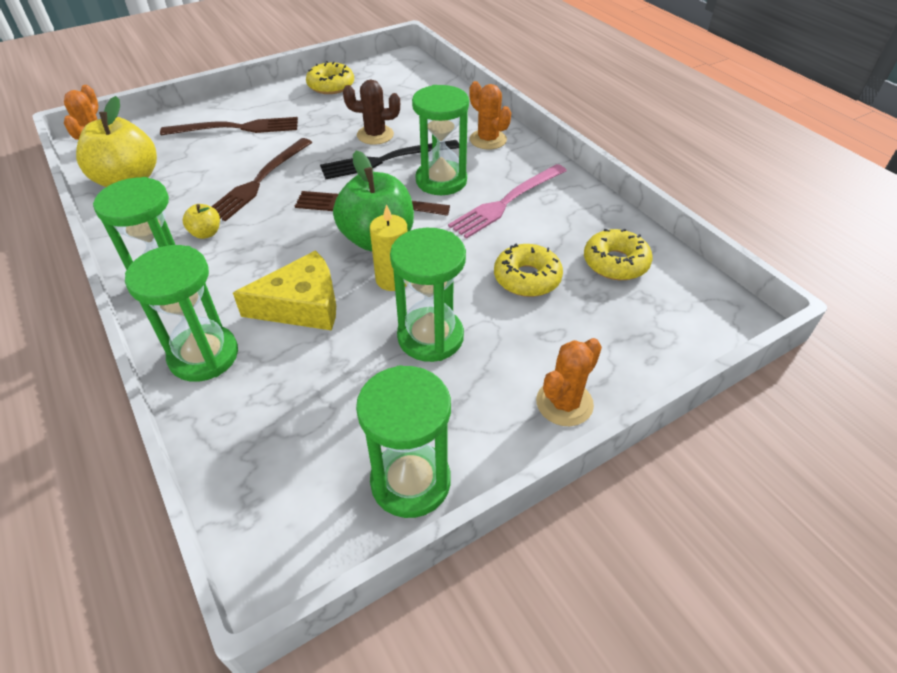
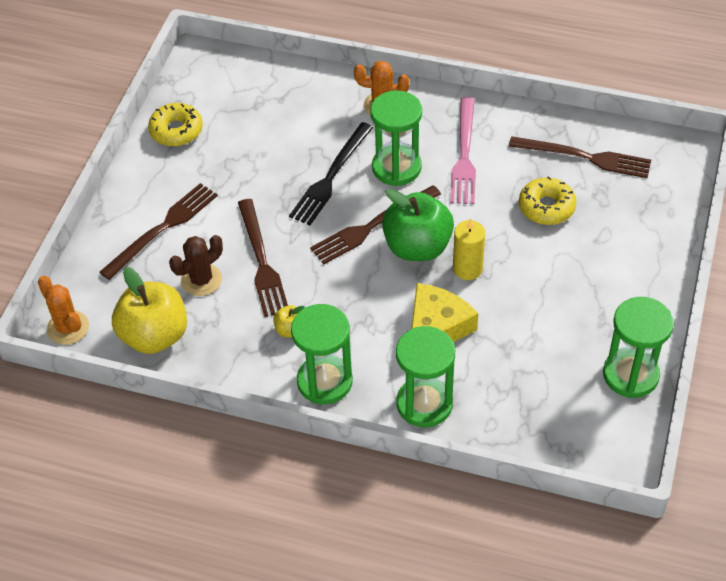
camera: 40 degrees left, 5 degrees up
(375, 135) = (289, 158): brown cactus -> brown cactus (201, 280)
(430, 337) = (539, 289): green hourglass -> none
(564, 403) = (655, 273): orange cactus -> none
(615, 263) = (585, 157): yellow donut -> brown fork

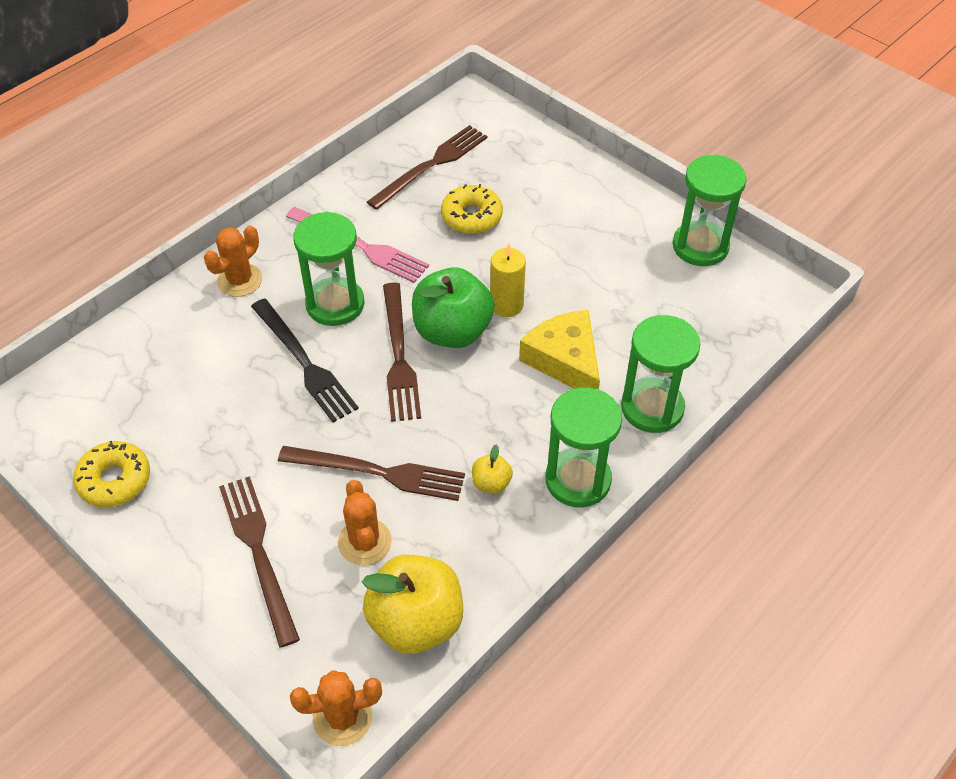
camera: 65 degrees left, 0 degrees up
(201, 280) = (364, 542): brown cactus -> orange cactus

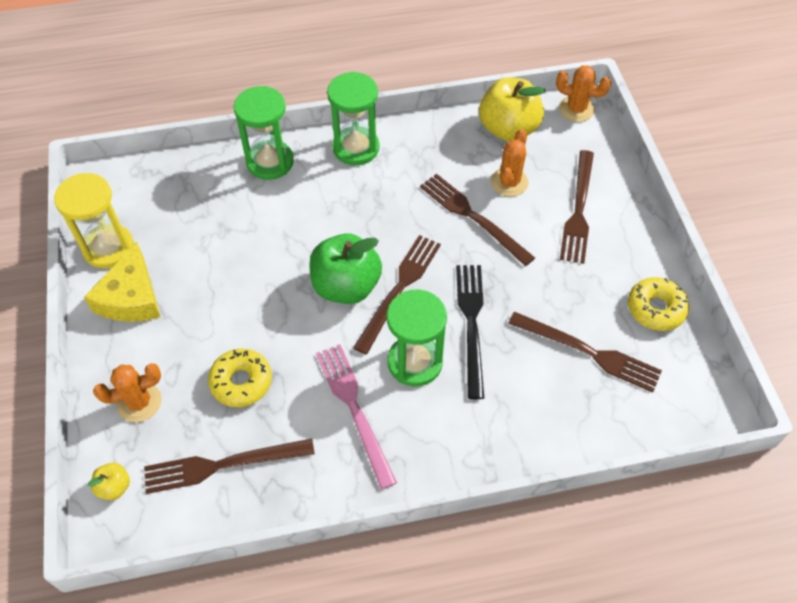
camera: 145 degrees left, 5 degrees up
(170, 398) = (588, 352): none -> brown fork
(239, 280) = (478, 435): orange cactus -> orange cactus (139, 402)
(491, 483) = (408, 173): yellow apple -> yellow apple (114, 487)
(506, 305) = (289, 284): yellow candle -> none
(565, 360) = (290, 221): yellow cheese -> yellow cheese (131, 297)
(700, 246) = (108, 248): green hourglass -> yellow hourglass

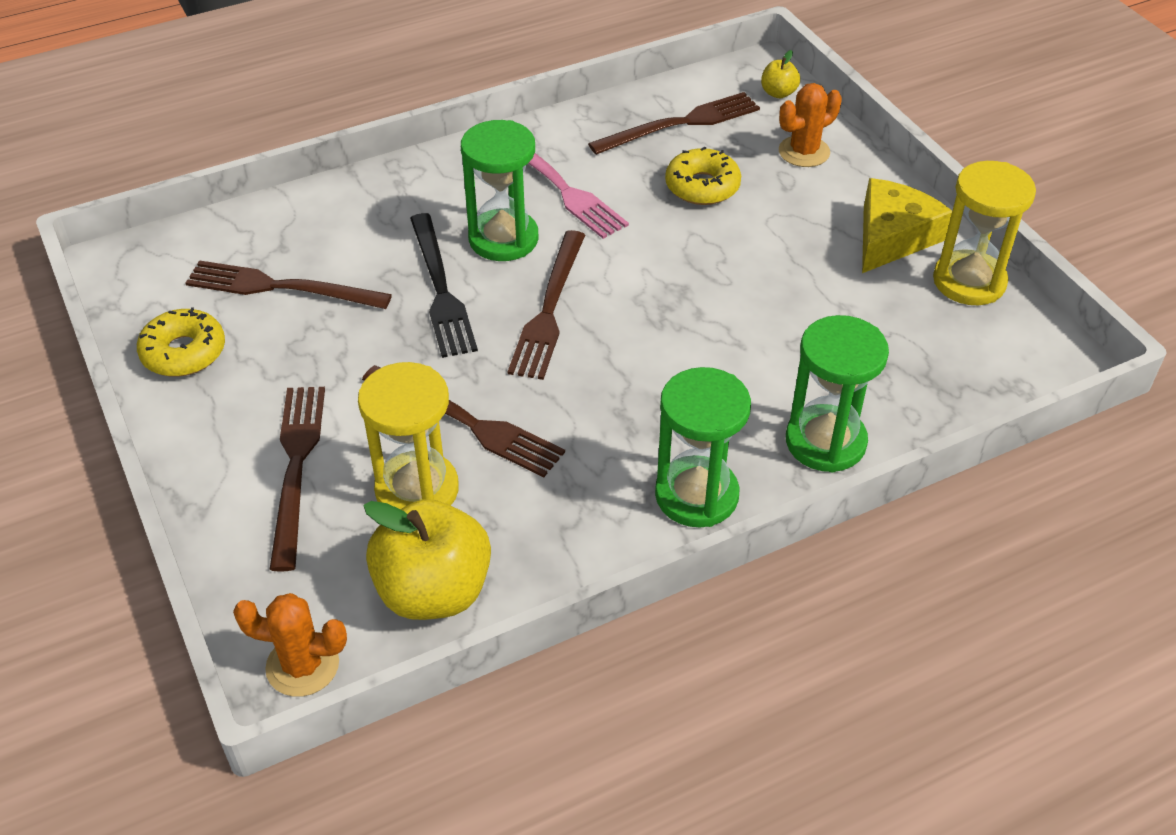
camera: 165 degrees right, 10 degrees down
(131, 297) = (893, 237): yellow cheese -> yellow cheese turned 45 degrees clockwise
(346, 286) = (623, 299): green apple -> none
(509, 182) = (417, 490): orange cactus -> yellow hourglass

